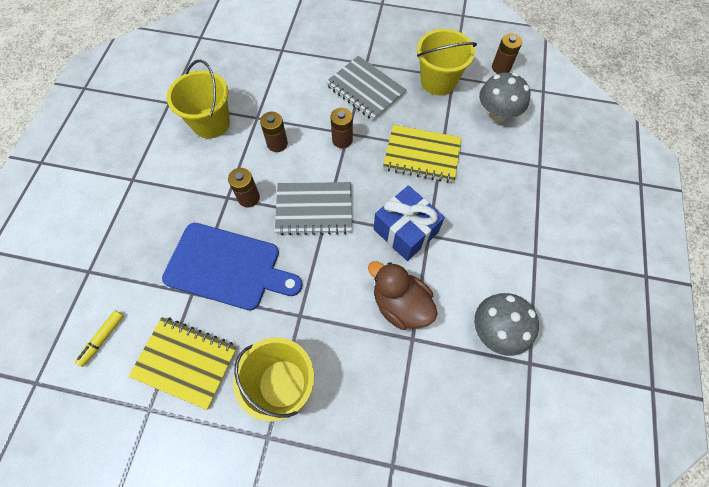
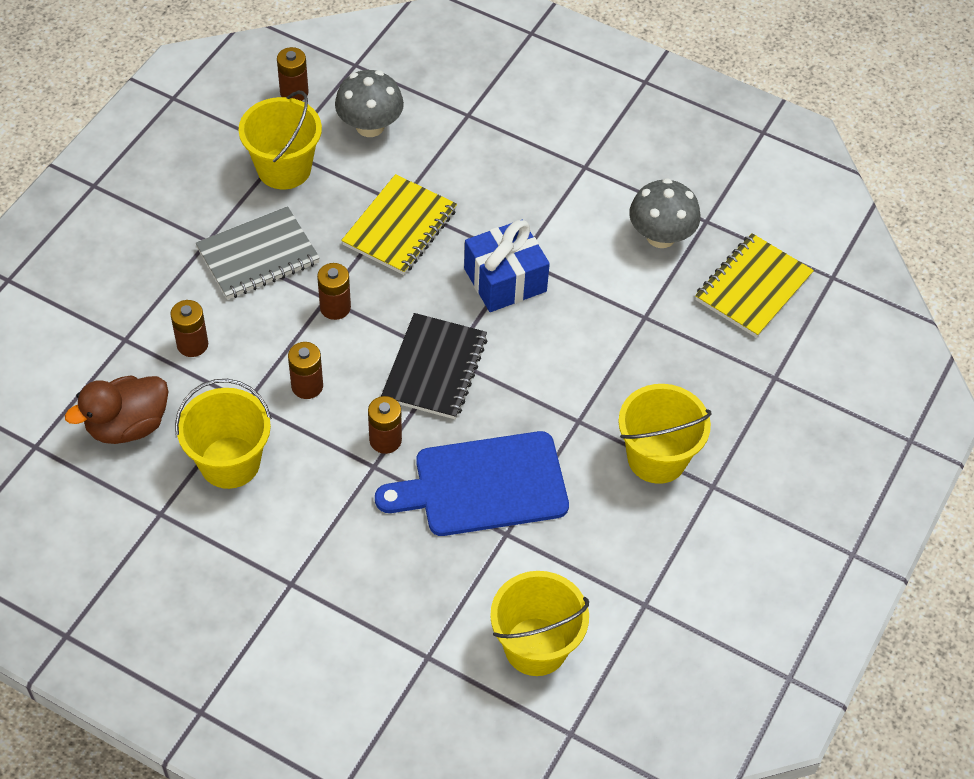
camera: 75 degrees left, 10 degrees down
(103, 339) = (535, 646): yellow marker -> yellow bucket
(186, 362) = (598, 554): yellow notebook -> yellow notebook (752, 287)
(227, 267) = (483, 485): blue cutting board -> blue cutting board turned 135 degrees counterclockwise
(288, 80) = (192, 344): none -> brown battery
(314, 209) = (435, 369): grey notebook -> black notebook
(400, 305) = (600, 315): brown duck -> brown duck (128, 425)

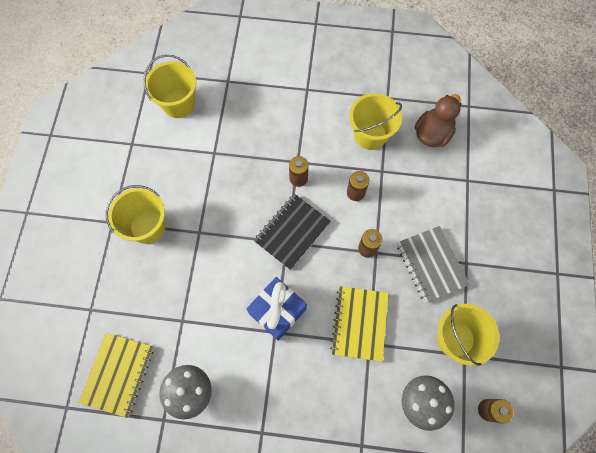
camera: 160 degrees right, 15 degrees up
(192, 344) = (430, 192): brown battery -> none
(258, 256) = (431, 264): grey notebook -> grey notebook turned 60 degrees counterclockwise
(435, 369) = (292, 232): black notebook -> black notebook turned 45 degrees clockwise
(483, 485) = (236, 173): blue cutting board -> none

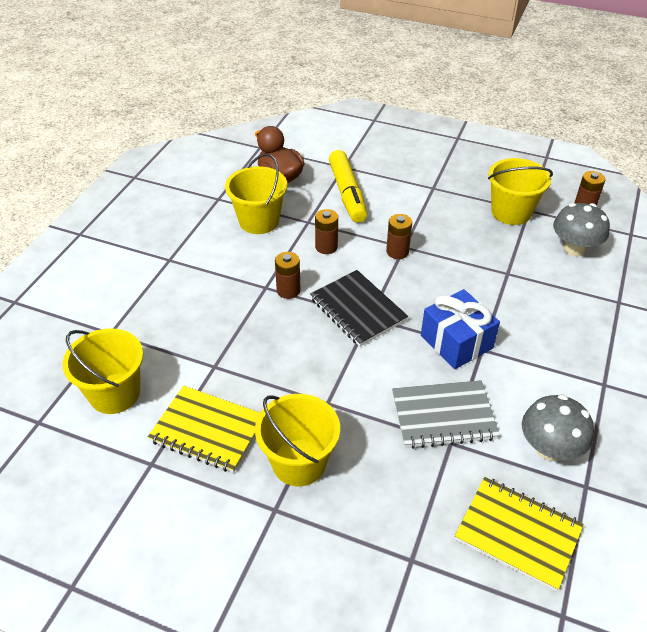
camera: 75 degrees left, 25 degrees down
(359, 323) = (484, 276): yellow notebook -> yellow notebook (207, 431)
(430, 192) = (347, 193): none -> yellow marker
(431, 264) = (429, 211): grey notebook -> grey notebook (443, 416)

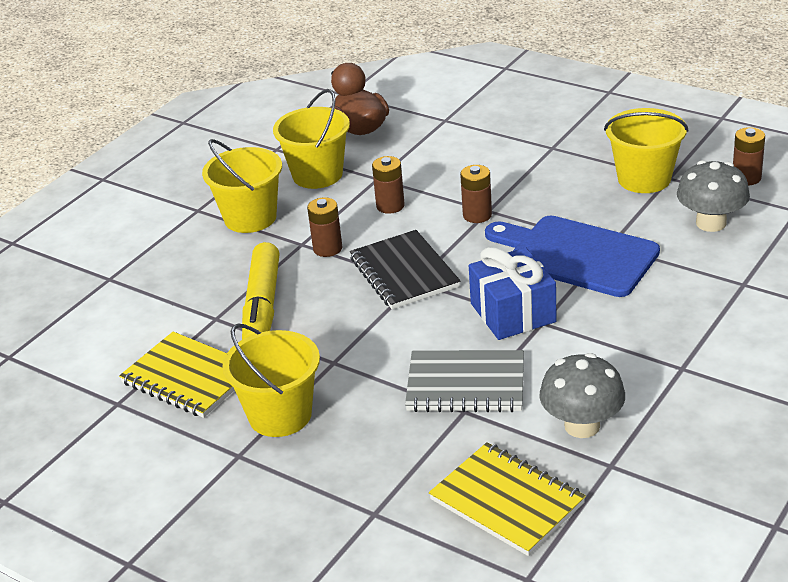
camera: 15 degrees right, 10 degrees down
(115, 393) = (97, 336): yellow bucket -> yellow bucket (250, 218)
(347, 193) = (438, 149): yellow marker -> yellow marker (262, 307)
(486, 284) = (576, 255): none -> blue cutting board

